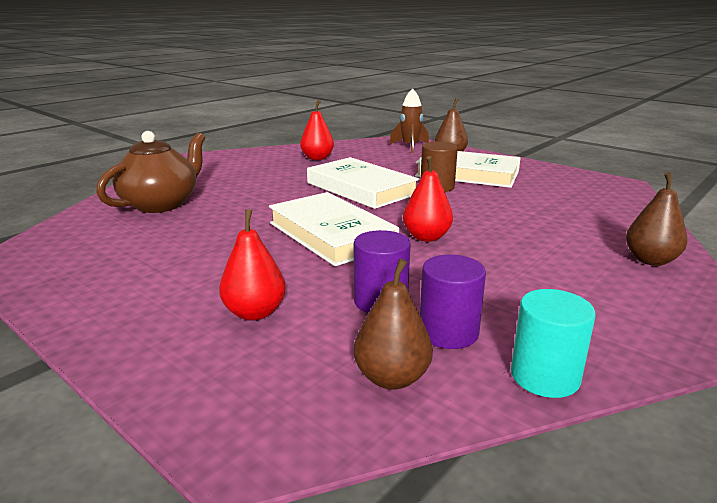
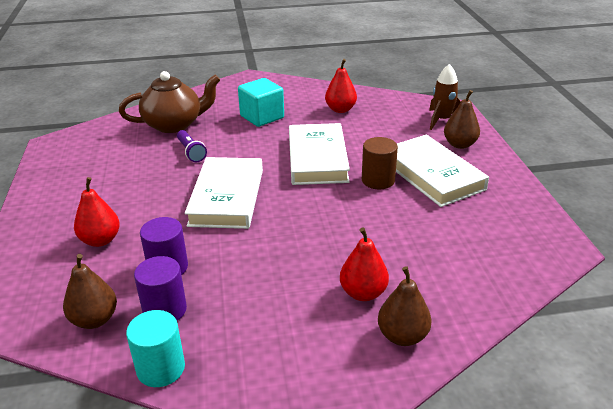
camera: 40 degrees right, 10 degrees up
(224, 217) = (191, 152): none -> purple flashlight
(252, 178) = (262, 117): none -> turquoise cube
(426, 237) = (280, 229): red pear -> red pear (363, 293)

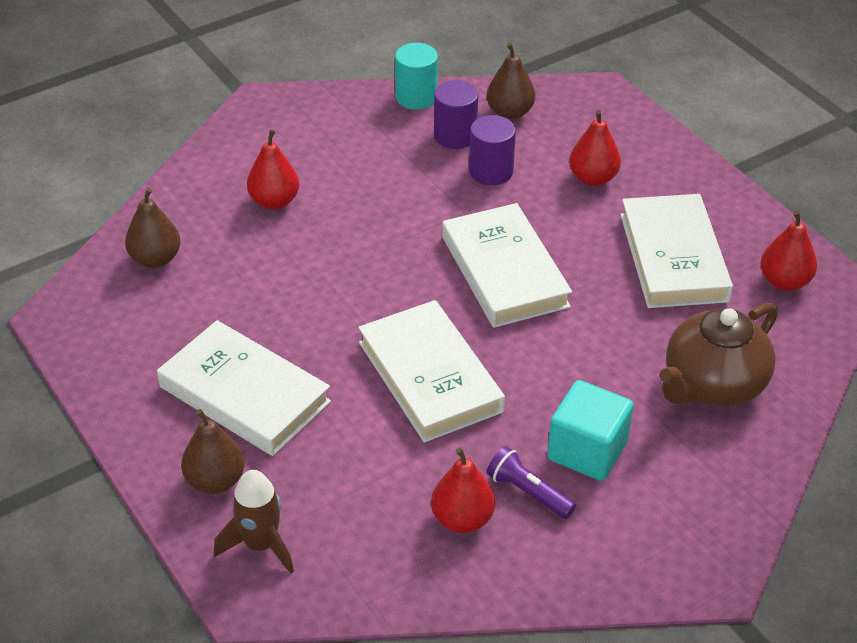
camera: 155 degrees right, 10 degrees up
(75, 153) = (784, 281): none -> red pear
(116, 179) = (673, 257): none -> white book
(191, 152) = (625, 333): purple flashlight -> purple flashlight (528, 492)
(378, 180) = (320, 359): brown cylinder -> none
(402, 336) = (221, 174): brown pear -> brown pear (155, 259)

